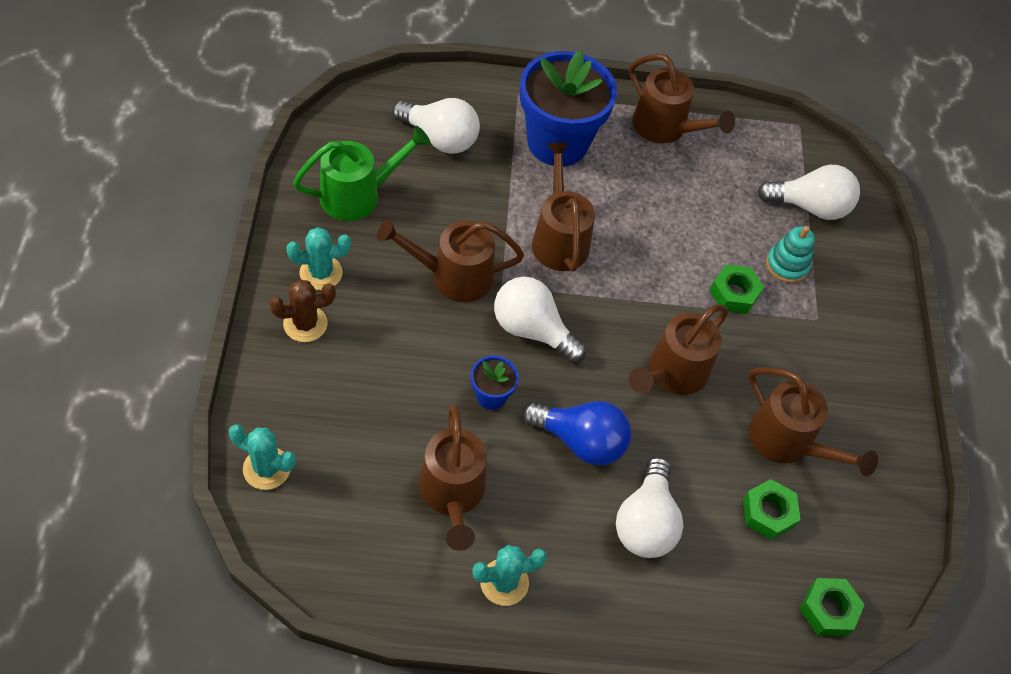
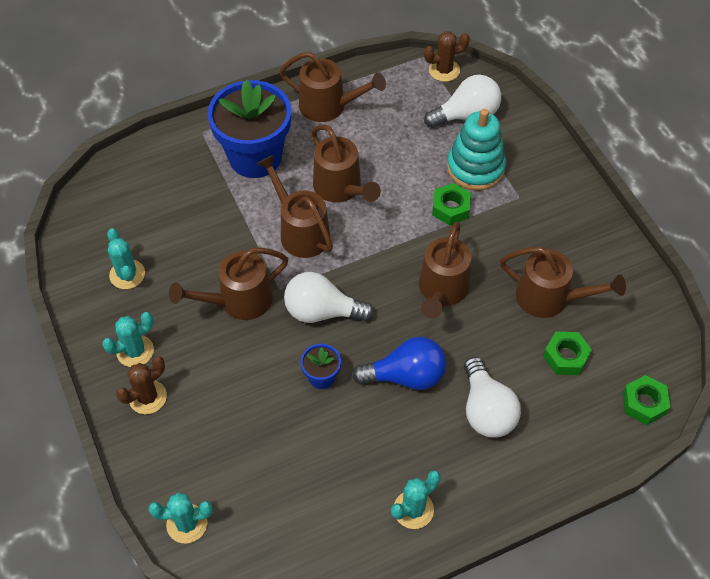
camera: 20 degrees left, 0 degrees up
(359, 195) = (127, 274): green watering can -> turquoise cactus
(440, 138) = (163, 198): white light bulb -> none
(453, 495) = (338, 466): brown watering can -> brown watering can (341, 189)
(786, 265) = (475, 168): turquoise stacking toy -> turquoise stacking toy, size x1.63
(813, 149) = (444, 70): none -> brown cactus

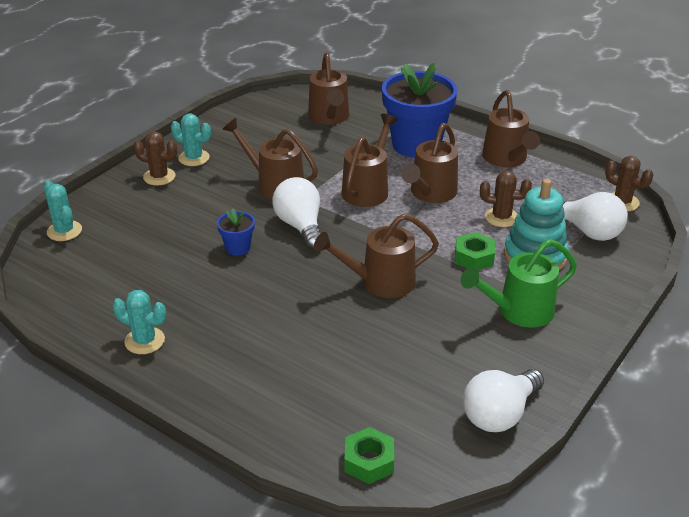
camera: 60 degrees right, 20 degrees down
(127, 274) = (255, 132): turquoise cactus -> none
(406, 376) = (274, 291): blue light bulb -> none
(410, 159) = (501, 217): none -> brown cactus
(486, 410) = (276, 351): white light bulb -> white light bulb (499, 414)
(535, 218) = (518, 311): none -> green watering can
(550, 298) = (435, 352): brown watering can -> brown watering can (329, 118)
(565, 357) = (377, 384): green nut -> none

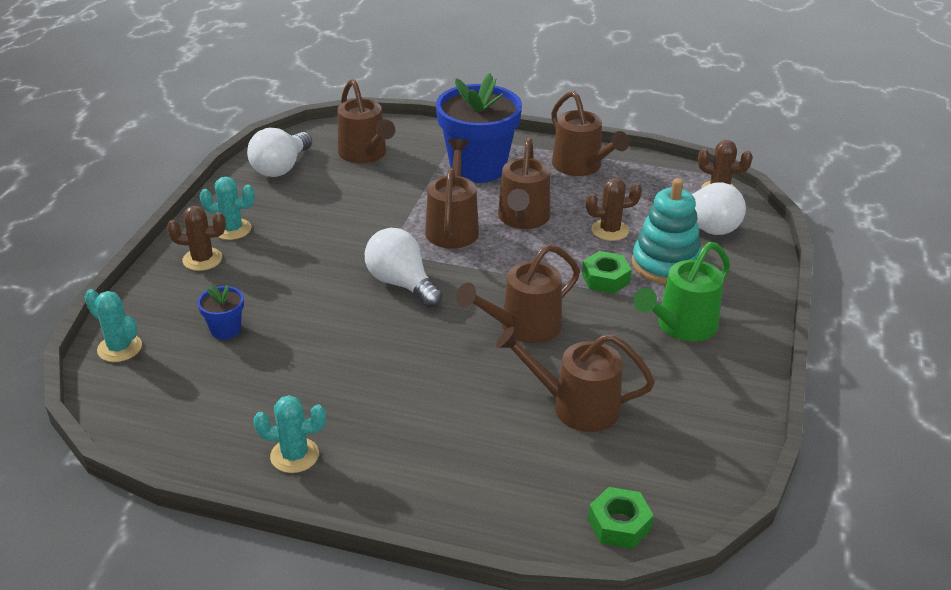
camera: 20 degrees left, 0 degrees up
(238, 248) = (343, 323): blue flower pot -> blue flower pot (225, 330)
(274, 184) = (345, 242): brown watering can -> brown watering can (575, 406)
(499, 414) = (721, 439): white light bulb -> white light bulb (281, 168)

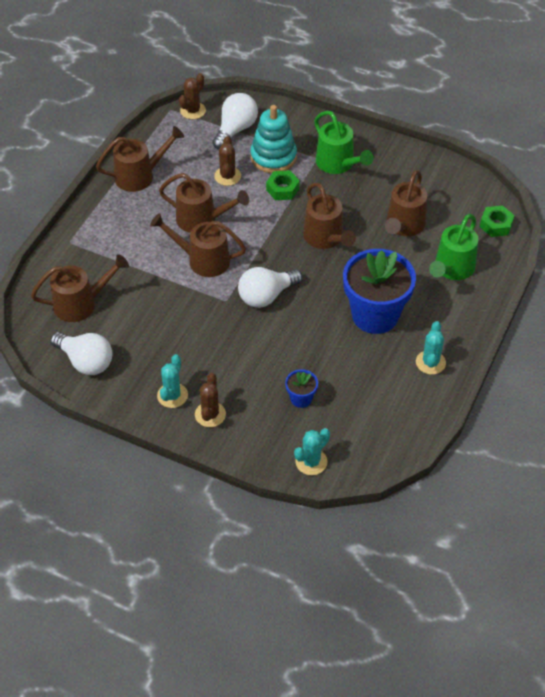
camera: 80 degrees left, 15 degrees up
(478, 168) = (124, 235): blue flower pot -> blue flower pot (375, 315)
(496, 470) = (452, 269): none -> green watering can

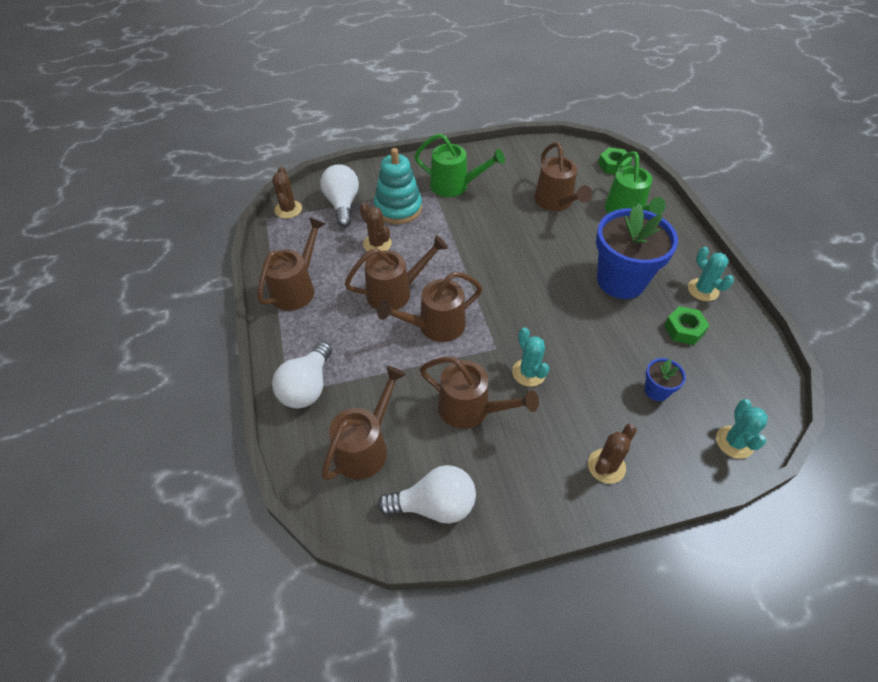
camera: 40 degrees left, 0 degrees up
(172, 395) = (553, 474): turquoise cactus -> turquoise cactus (529, 372)
(210, 414) = (606, 466): brown cactus -> brown cactus turned 75 degrees clockwise
(266, 296) = (523, 321): white light bulb -> white light bulb (307, 387)
(282, 189) = (434, 228): green nut -> green nut (684, 329)
(326, 239) = (513, 245): brown watering can -> brown watering can (471, 410)

